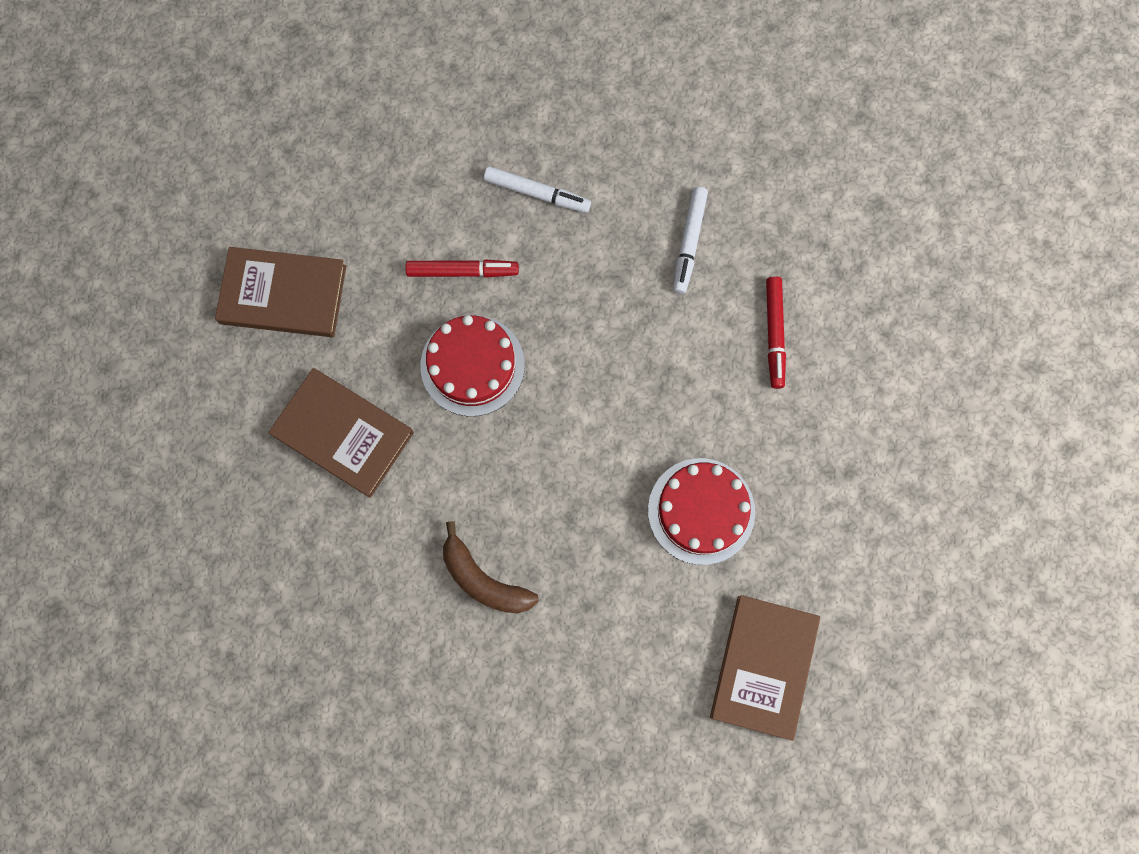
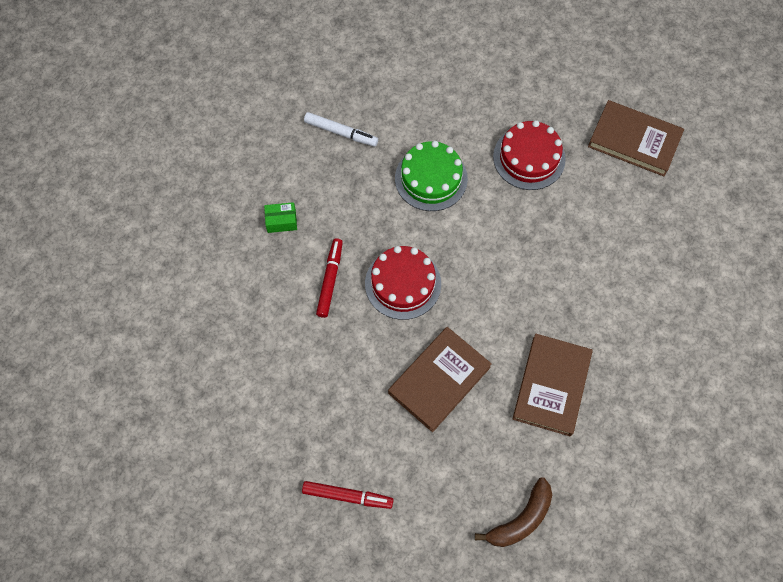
camera: 80 degrees left, 10 degrees down
(283, 295) = (321, 410): brown book -> brown book (551, 386)
(483, 579) = (559, 299): brown banana -> brown banana (521, 519)
(537, 193) = (281, 221): white marker -> green box
(640, 377) = (431, 178): none -> green cake
(774, 334) = (416, 95): red marker -> red marker (347, 496)

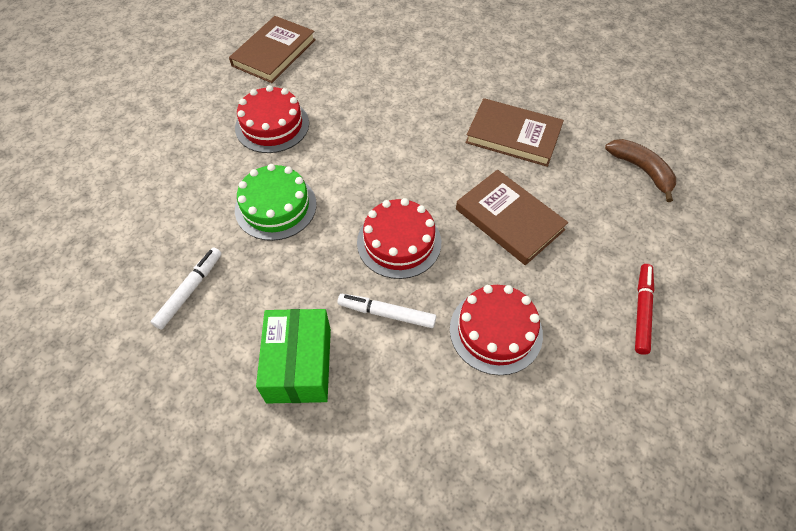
camera: 85 degrees left, 10 degrees down
(281, 221) = (299, 365): green box -> green box, size x2.06
(319, 367) = (495, 331): none -> red cake
(330, 280) = (387, 313): red marker -> white marker

